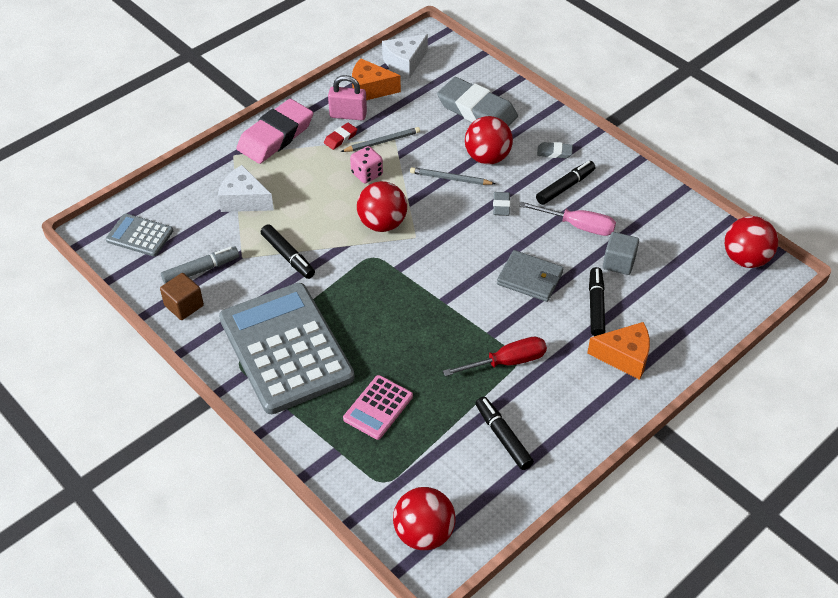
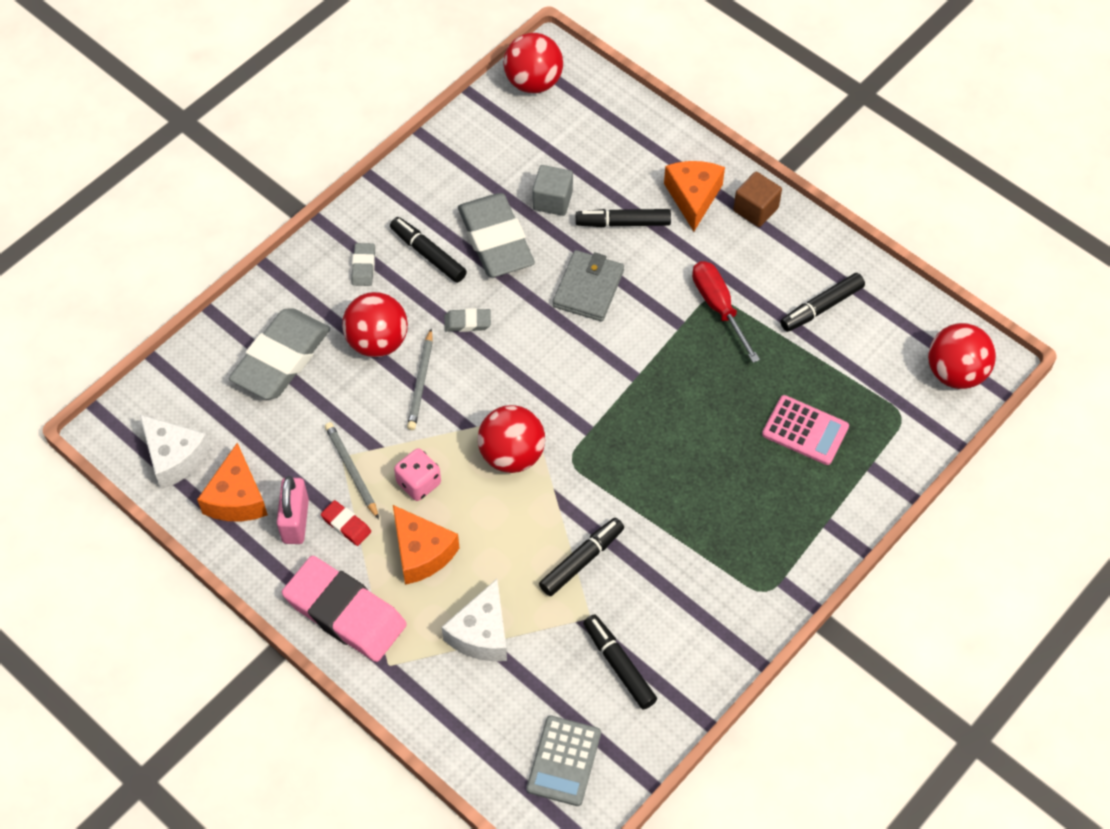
camera: 95 degrees left, 10 degrees up
(184, 305) = (684, 674): brown cube -> brown cube (755, 209)
(201, 270) = (619, 665): grey marker -> black marker
(286, 348) = (735, 540): grey calculator -> none
(312, 173) = (421, 552): none -> orange cheese
(578, 226) = (496, 240): pink screwdriver -> grey eraser

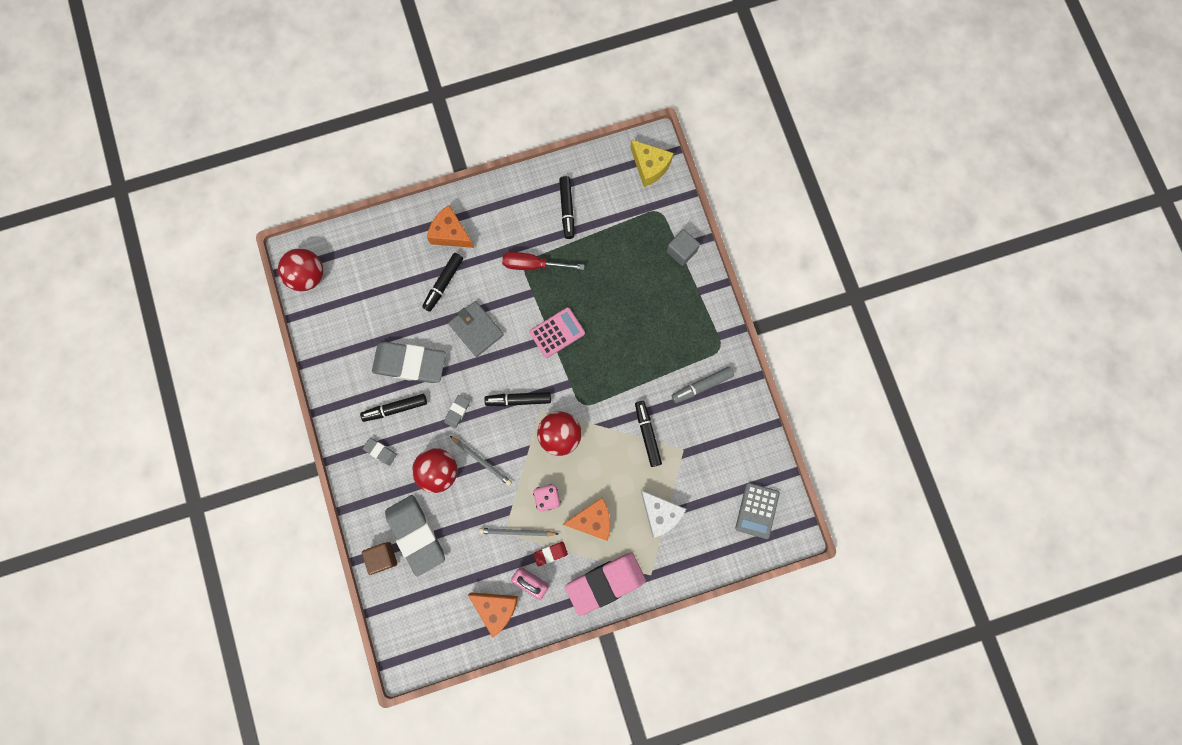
camera: 60 degrees left, 20 degrees up
(174, 457) = (447, 633): white cheese -> none
(552, 200) = (402, 314): grey cube -> grey cube (681, 251)
(564, 761) = (757, 510): grey calculator -> grey calculator turned 60 degrees clockwise
(619, 665) = (719, 450): black marker -> black marker (518, 400)
(695, 595) = (702, 386): none -> grey marker
(755, 209) = (481, 204): brown cube -> brown cube (383, 557)
(805, 430) = (638, 267): pink calculator -> pink calculator (557, 332)
(955, 373) = (649, 166): red ball -> yellow cheese

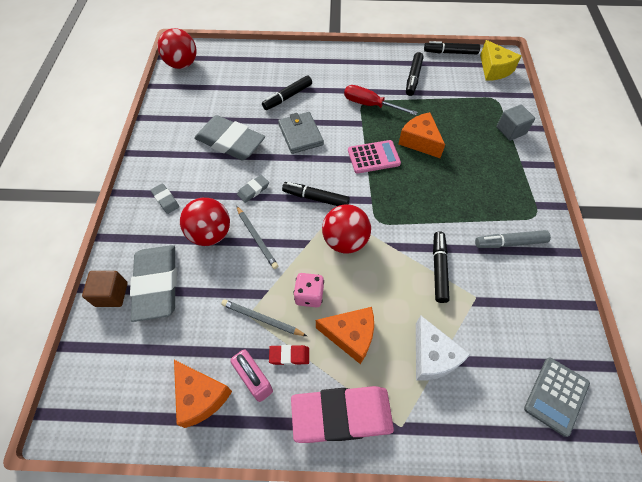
camera: 20 degrees right, 20 degrees down
(395, 408) = (199, 171): black marker -> black marker (450, 52)
(450, 233) = (309, 68): orange cheese -> orange cheese (420, 141)

